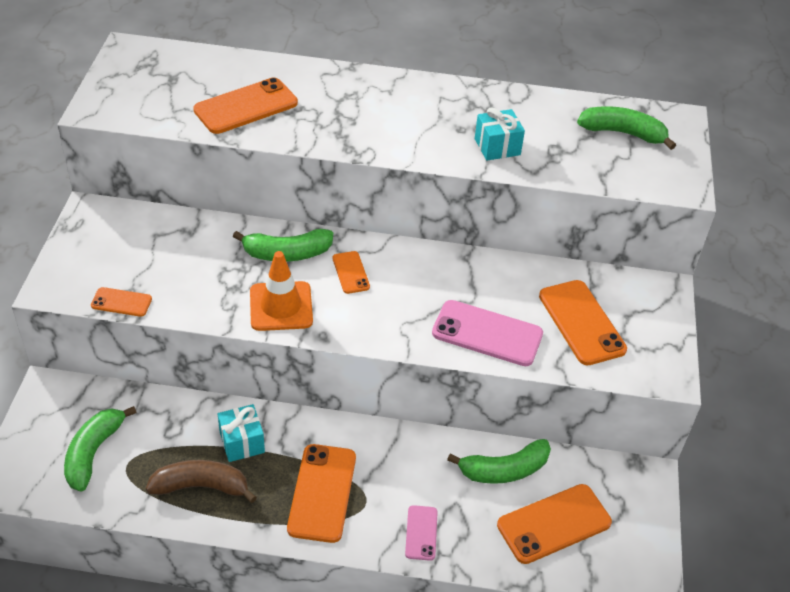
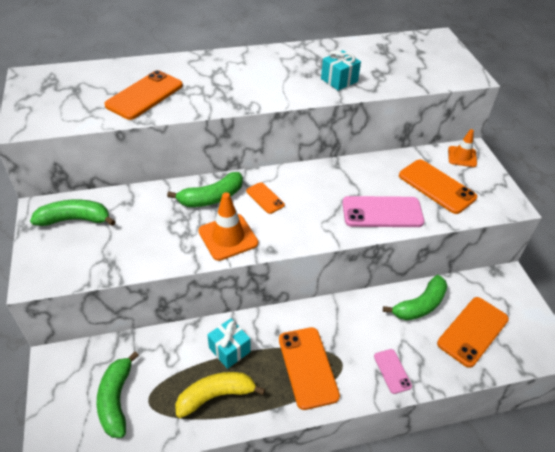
camera: 20 degrees left, 0 degrees up
(121, 302) = (101, 272): orange phone -> none
(201, 486) = (216, 396): brown banana -> yellow banana
(623, 133) = (412, 53): green banana -> green banana (75, 219)
(645, 293) = (462, 157): none -> orange traffic cone

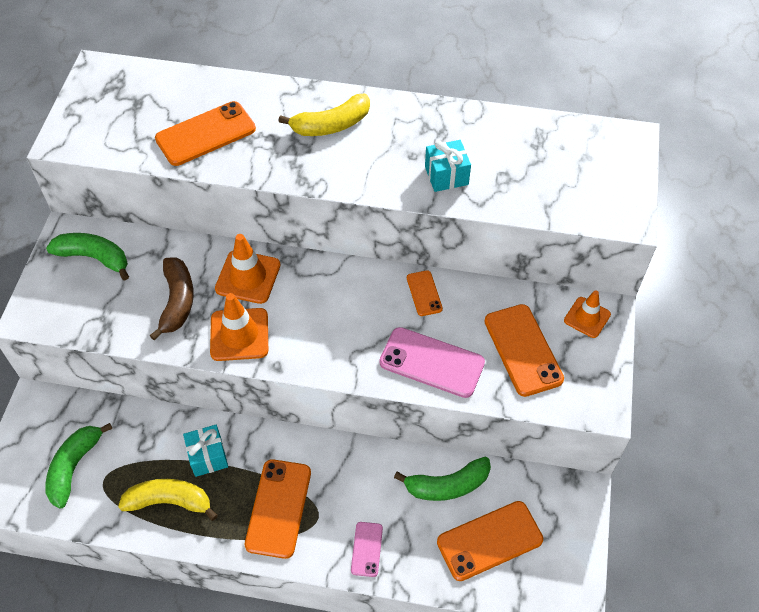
camera: 25 degrees right, 10 degrees up
(164, 229) = (177, 301): none -> brown banana
(211, 198) = (248, 277): green banana -> orange traffic cone
(238, 70) = (331, 125): none -> yellow banana
(265, 198) = (307, 297): orange phone -> orange phone (424, 293)

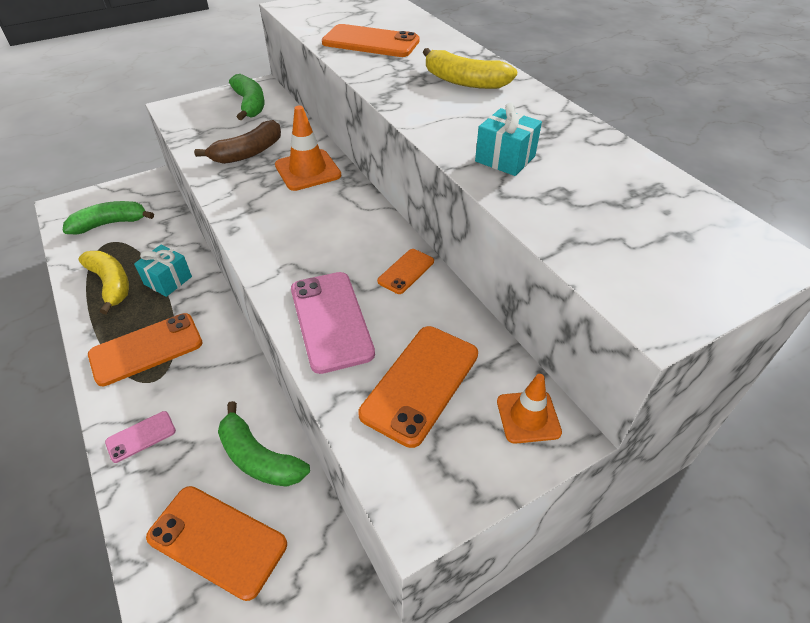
camera: 50 degrees right, 10 degrees down
(239, 334) = (246, 194): orange traffic cone -> none

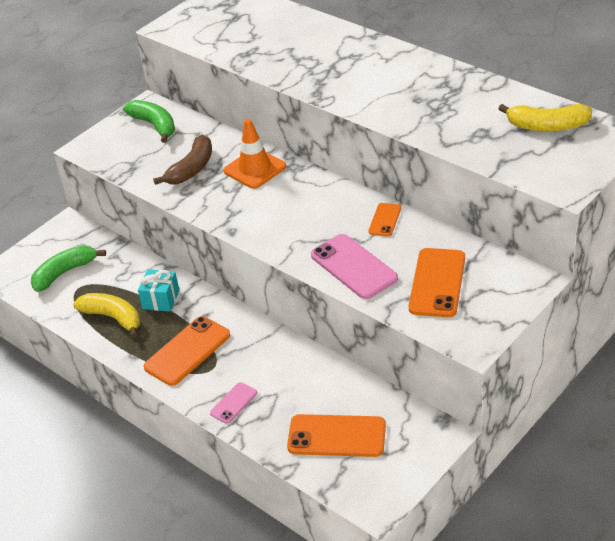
camera: 15 degrees left, 5 degrees down
(259, 458) = (331, 386): green banana -> none
(370, 42) = (269, 47): orange phone -> none
(464, 81) = (369, 64): yellow banana -> yellow banana (547, 126)
(505, 159) = (434, 119): turquoise gift -> none
(528, 417) = (513, 279): orange traffic cone -> none

